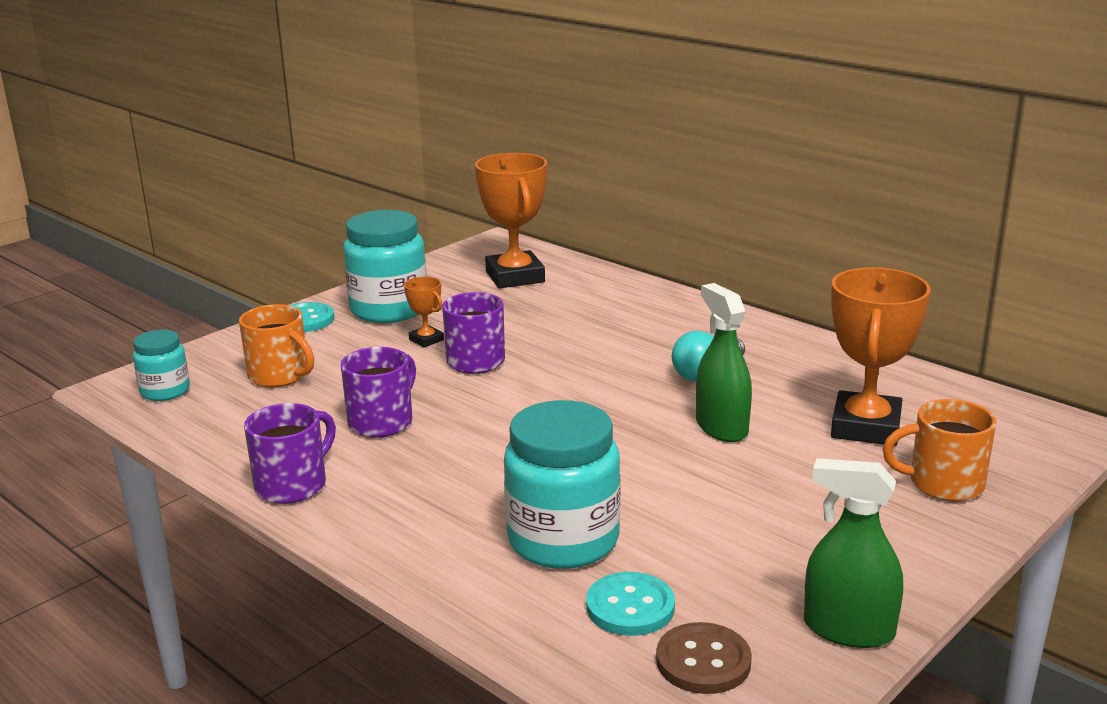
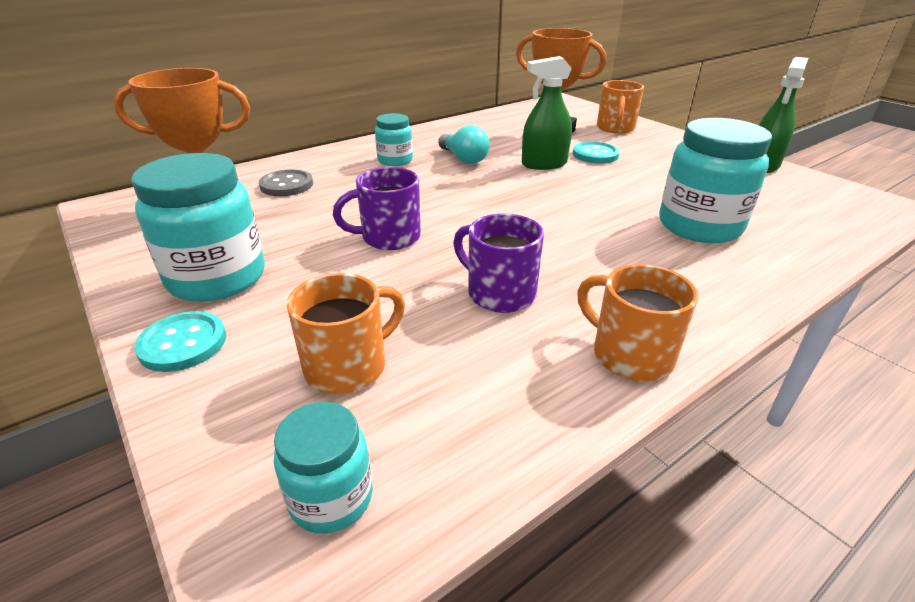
camera: 80 degrees left, 10 degrees up
(293, 485) = (629, 355): purple mug -> orange mug
(426, 340) = (321, 259): orange trophy -> none
(573, 296) = (286, 185): none -> grey button
(630, 607) = (771, 213): turquoise button -> turquoise button (595, 154)
(673, 335) = (395, 160): none -> turquoise jar
(703, 661) = (814, 200): brown button -> none

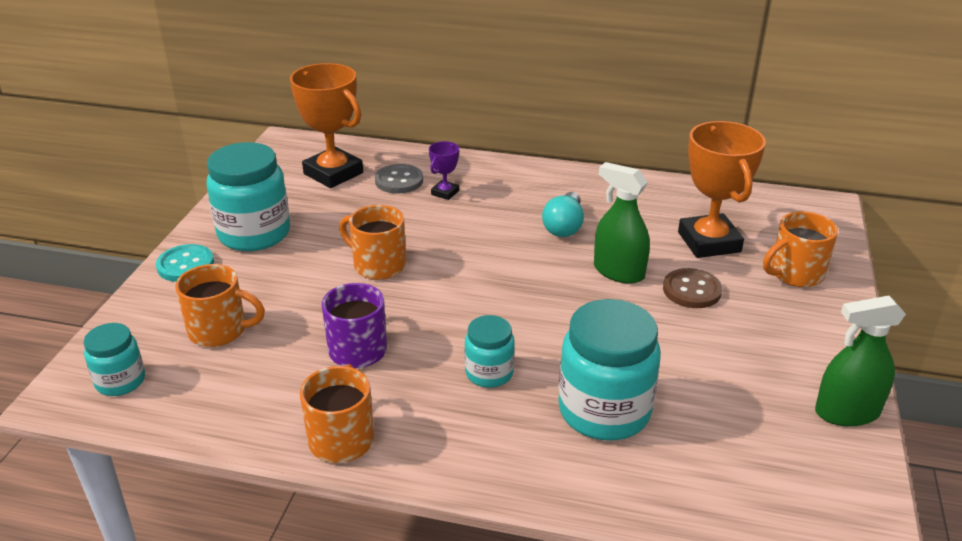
camera: 50 degrees right, 0 degrees up
(341, 176) = (445, 193): none -> purple trophy
(389, 237) = (378, 265): purple mug -> orange mug
(395, 160) = (509, 198): turquoise jar -> turquoise jar (489, 373)
(595, 154) = (691, 290): turquoise button -> brown button

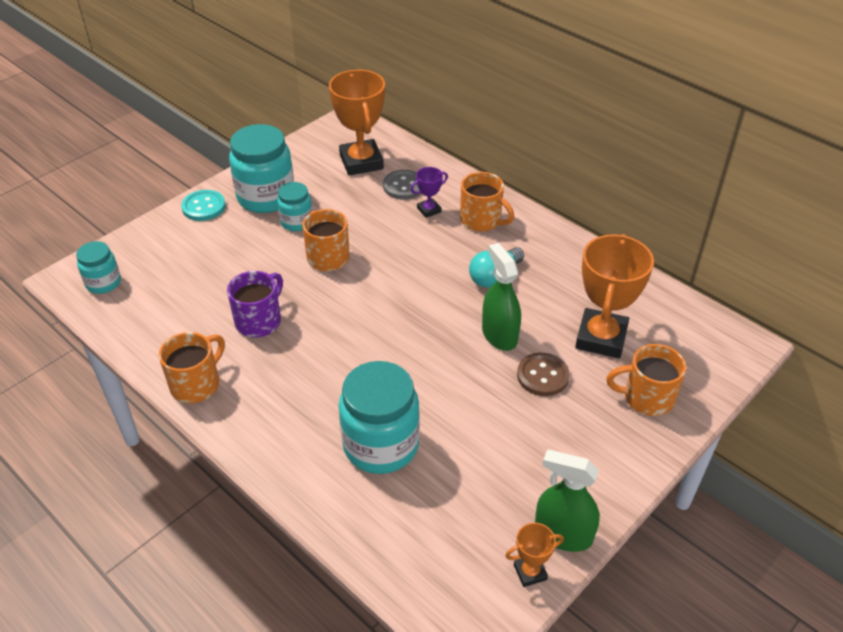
camera: 30 degrees right, 10 degrees up
(219, 330) = (186, 269): orange mug -> orange mug (482, 220)
(489, 373) = (328, 379): turquoise jar -> turquoise jar (296, 222)
(855, 458) = (530, 572): none -> orange trophy

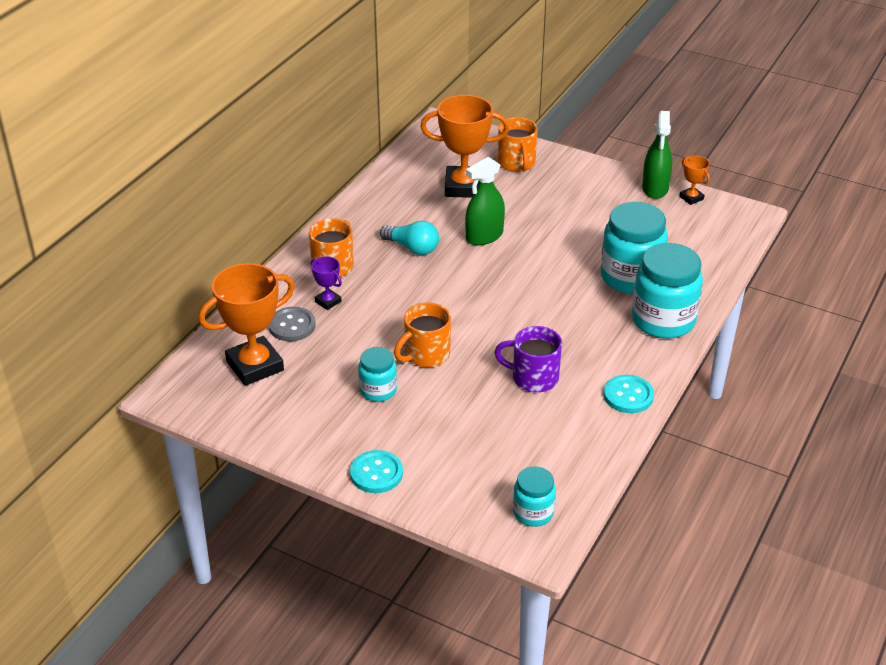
camera: 105 degrees left, 5 degrees down
(196, 384) = (628, 395): orange mug -> turquoise button
(266, 197) = (342, 426): turquoise jar -> turquoise jar (663, 320)
(542, 376) = (519, 210): brown button -> none

